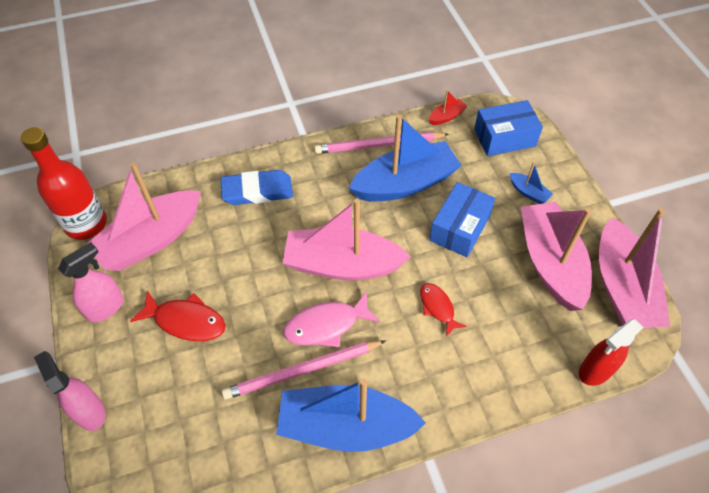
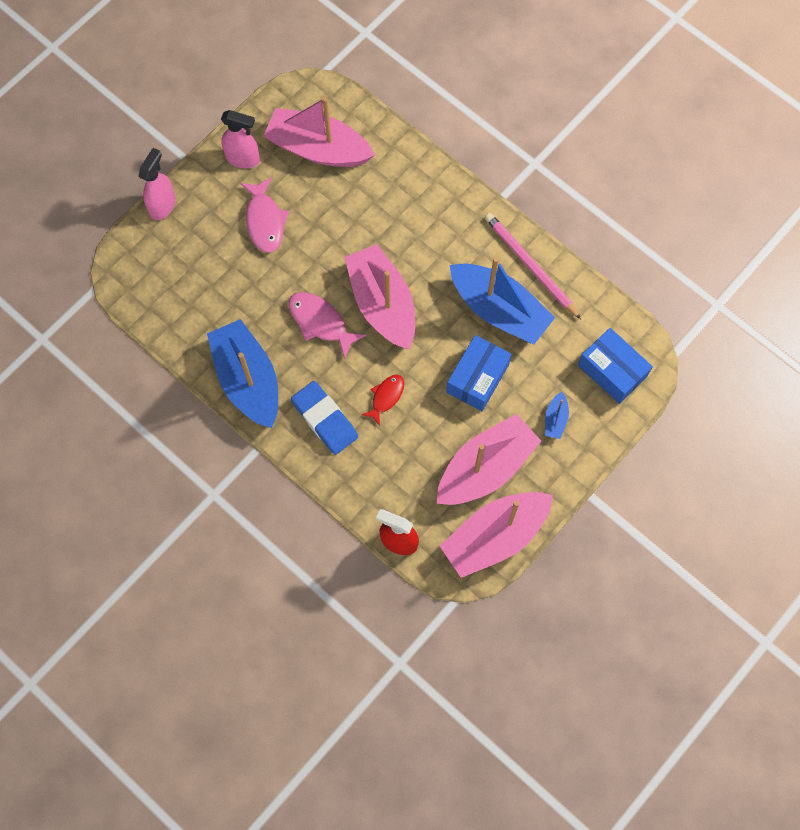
camera: 60 degrees right, 15 degrees up
(86, 224) = (303, 92): red bottle -> none
(186, 321) = (265, 221): red fish -> pink fish
(257, 191) = (415, 196): blue eraser -> blue eraser (325, 419)
(302, 370) = (273, 326): pink pencil -> none
(446, 117) = (605, 307): red boat -> none
(460, 228) = (477, 378): blue box -> blue box turned 60 degrees counterclockwise

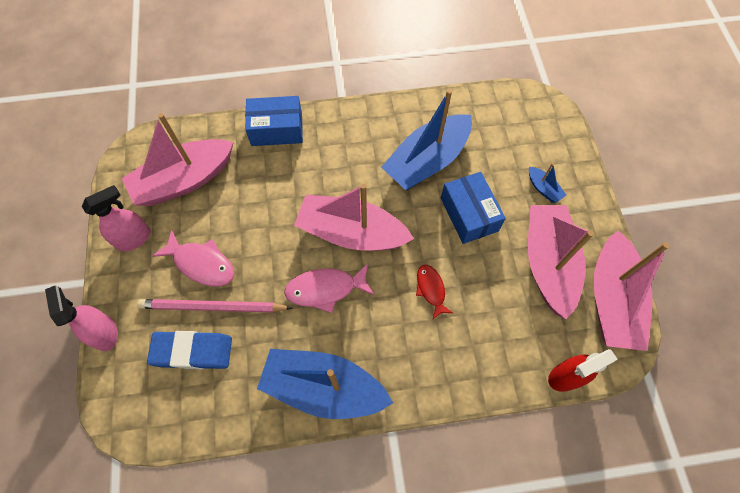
camera: 50 degrees left, 5 degrees down
(325, 419) = (411, 351): blue eraser -> blue eraser (192, 351)
(499, 310) = (427, 161): blue boat -> blue boat turned 150 degrees clockwise
(530, 265) = (410, 118): pink pencil -> pink pencil (212, 307)
(612, 371) = (533, 128): blue box -> blue box (277, 129)

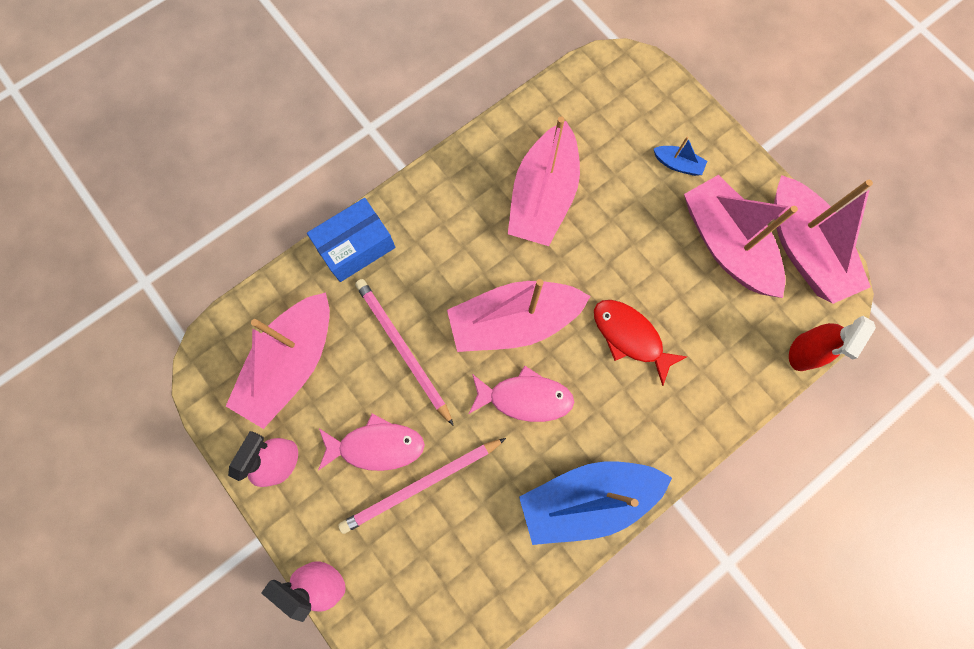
camera: 30 degrees left, 10 degrees up
(192, 351) = (431, 543): blue eraser -> none
(263, 210) = (403, 349): none -> pink pencil
(325, 289) = (525, 398): pink fish -> pink fish turned 135 degrees counterclockwise
(427, 161) = (543, 197): blue boat -> pink boat
(431, 289) = (630, 337): red fish -> red fish, size x1.55
(469, 214) = (620, 234): blue box -> none

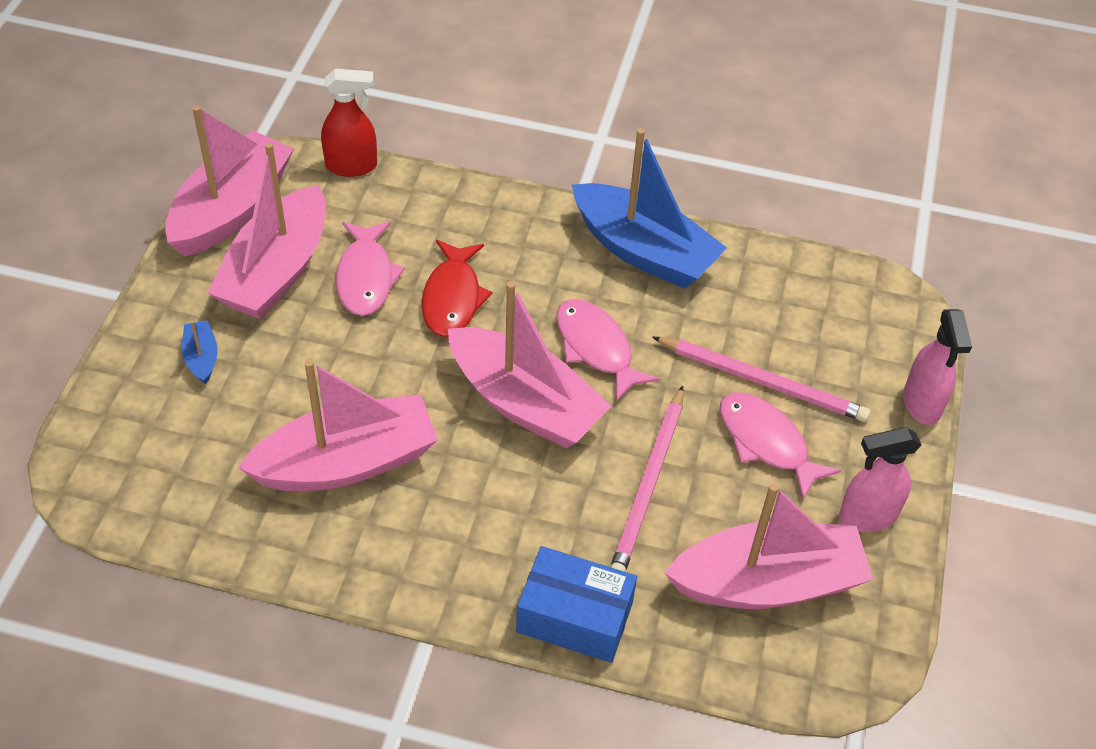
camera: 130 degrees left, 25 degrees down
(685, 295) = (366, 277): none -> pink fish

